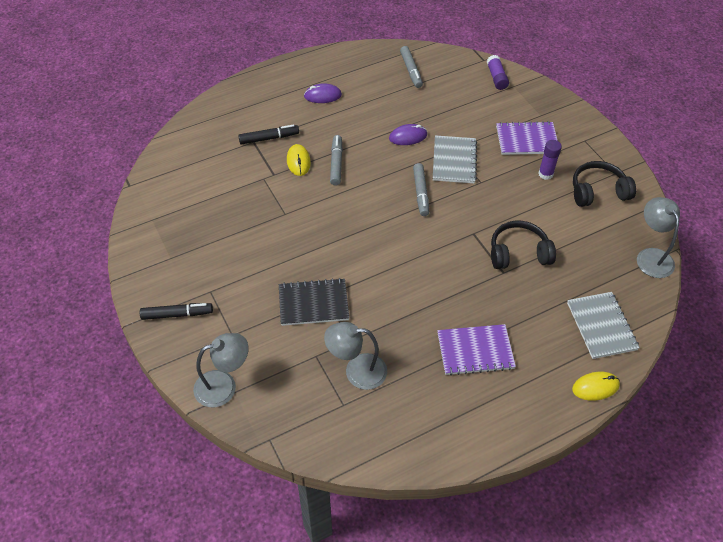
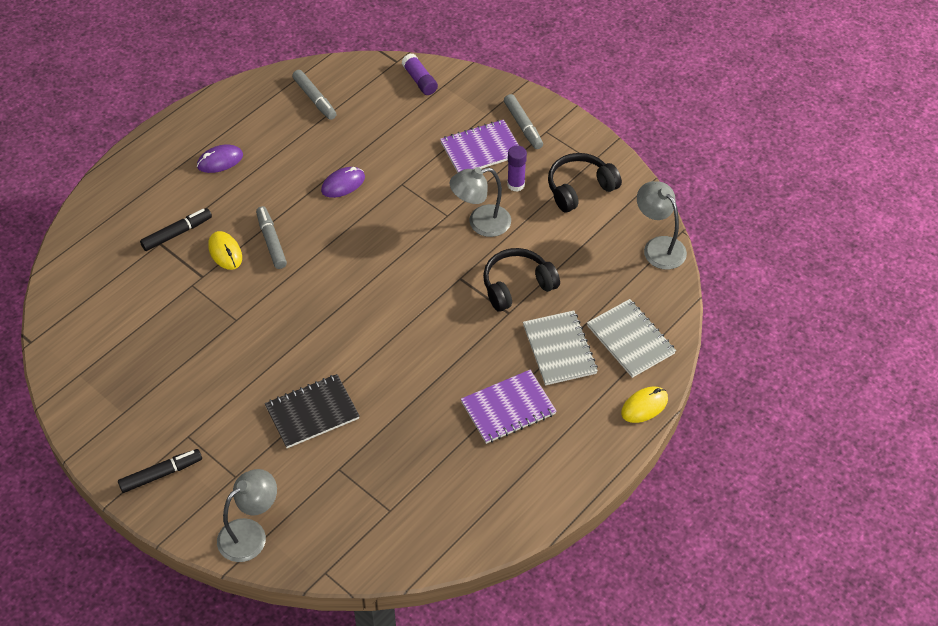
camera: 20 degrees left, 0 degrees up
(357, 371) = (390, 470): grey lamp -> grey lamp (481, 223)
(420, 193) = (383, 248): grey marker -> grey marker (523, 126)
(454, 161) = (407, 198): grey notebook -> grey notebook (559, 349)

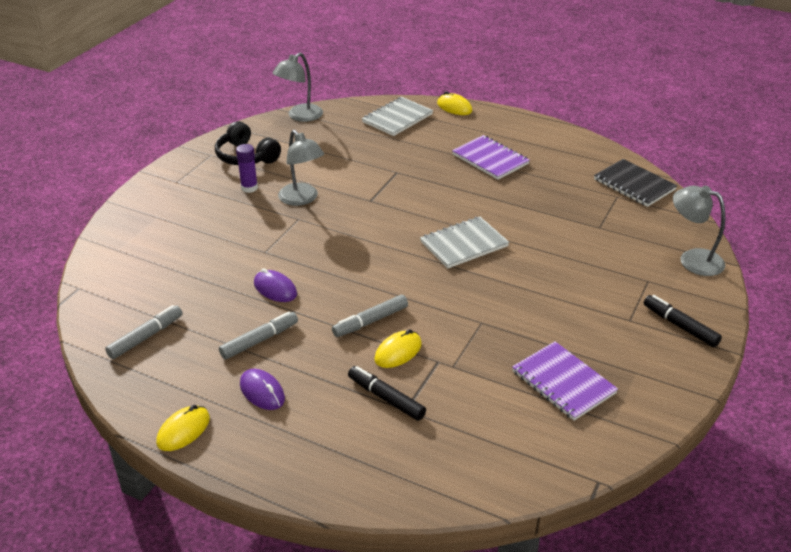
camera: 105 degrees left, 15 degrees down
(201, 114) = (183, 430): none -> yellow mouse
(312, 412) = (556, 252): black notebook -> black notebook (634, 184)
(420, 80) = (110, 266): purple glue stick -> none
(481, 149) = (207, 213): purple notebook -> purple notebook (563, 382)
(517, 286) = (366, 171): black headphones -> none
(523, 126) = (171, 194): grey marker -> grey marker (259, 340)
(559, 349) = (422, 145): grey notebook -> grey notebook (464, 244)

